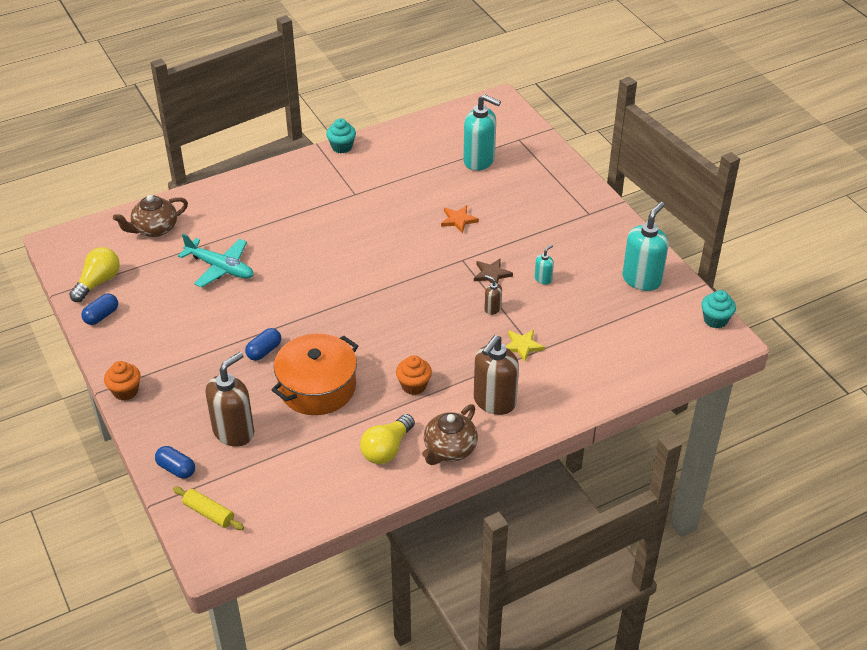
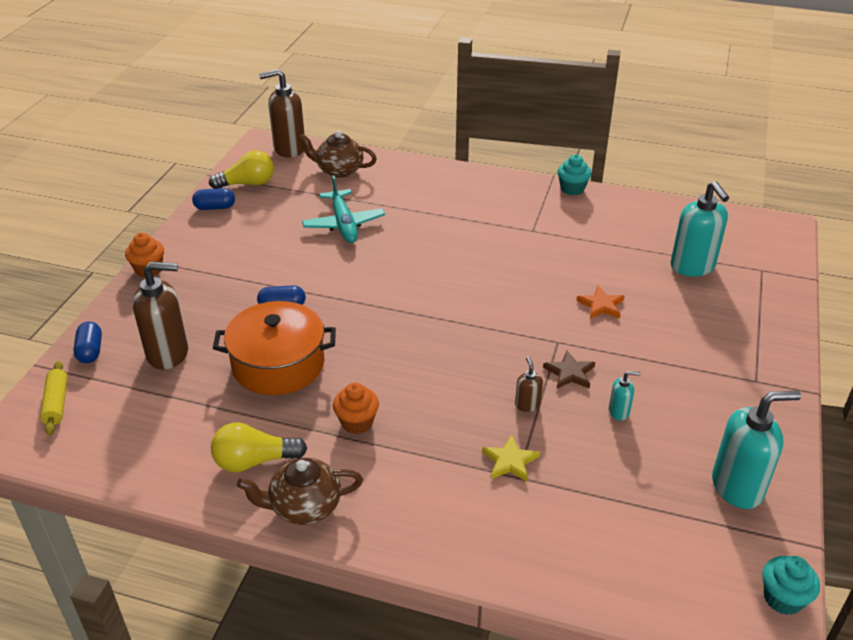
camera: 45 degrees right, 5 degrees down
(494, 402) = (408, 494): brown soap dispenser -> brown soap dispenser (289, 149)

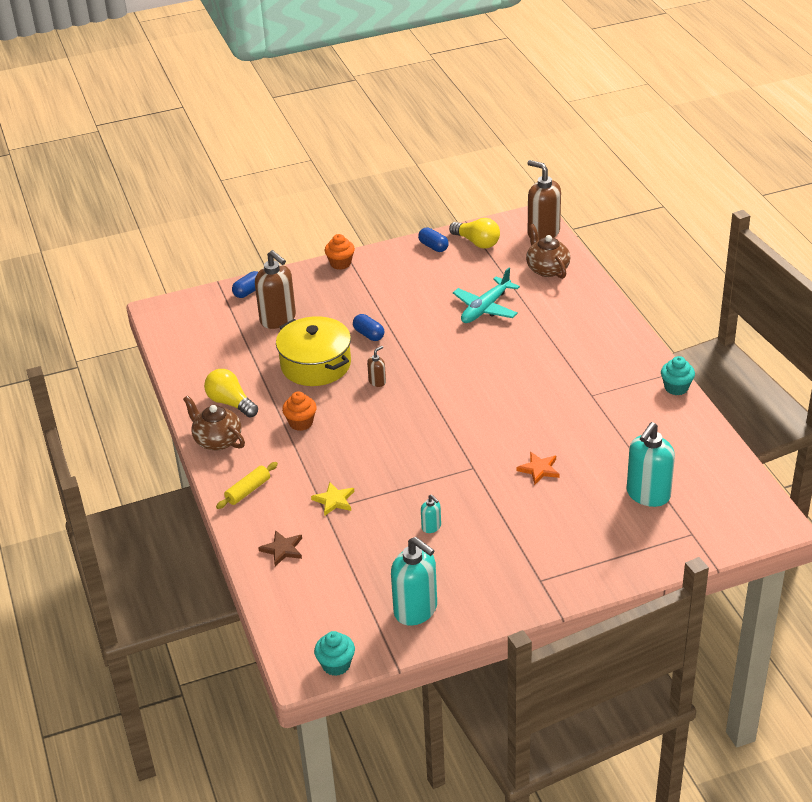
camera: 55 degrees right, 0 degrees up
(56, 403) = (198, 308): yellow rolling pin -> yellow rolling pin (248, 491)
(278, 364) = (315, 365): orange pot -> yellow pot
(527, 405) = (393, 483): brown soap dispenser -> brown soap dispenser (377, 382)
(570, 373) = (446, 488): brown star -> brown star (282, 549)

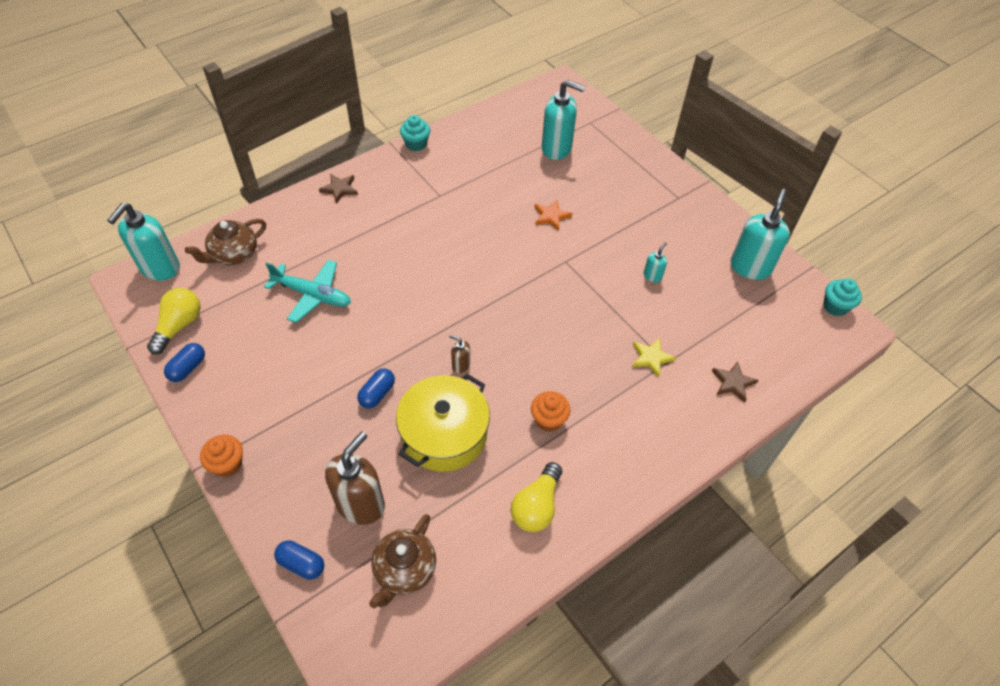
camera: 110 degrees left, 15 degrees up
(217, 440) = (605, 498): brown teapot -> brown teapot (404, 570)
(248, 491) = (669, 439): yellow rolling pin -> none
(543, 233) = (160, 268): brown soap dispenser -> turquoise soap dispenser
(617, 331) = (339, 189): none -> brown star

